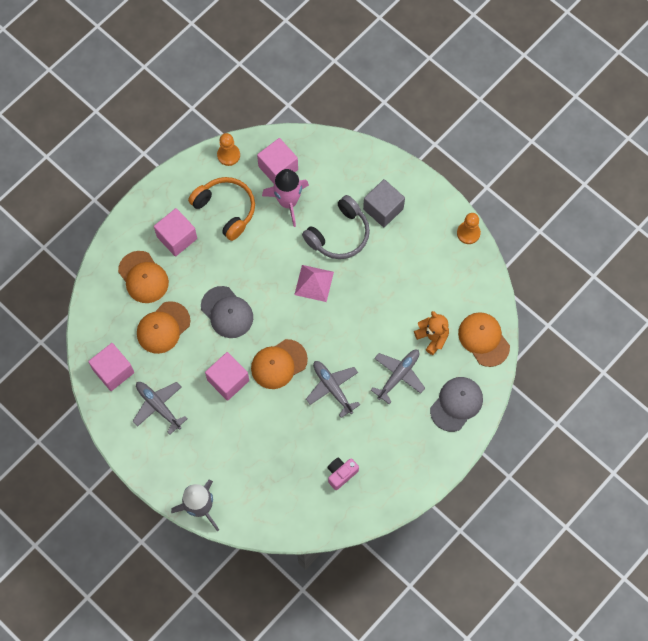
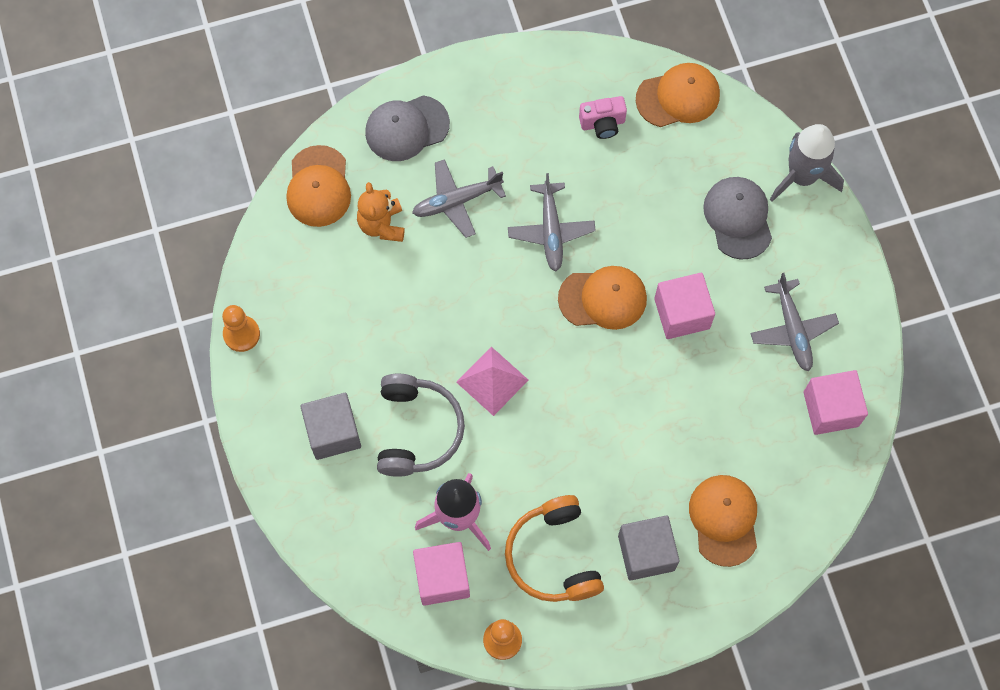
camera: 150 degrees left, 0 degrees up
(163, 327) = (732, 432): orange cap -> orange cap (678, 97)
(177, 237) = (646, 553): pink cube -> grey cube
(227, 312) = (633, 405): grey cap -> grey cap (738, 218)
(339, 234) = (416, 430): grey headphones -> grey headphones turned 105 degrees clockwise

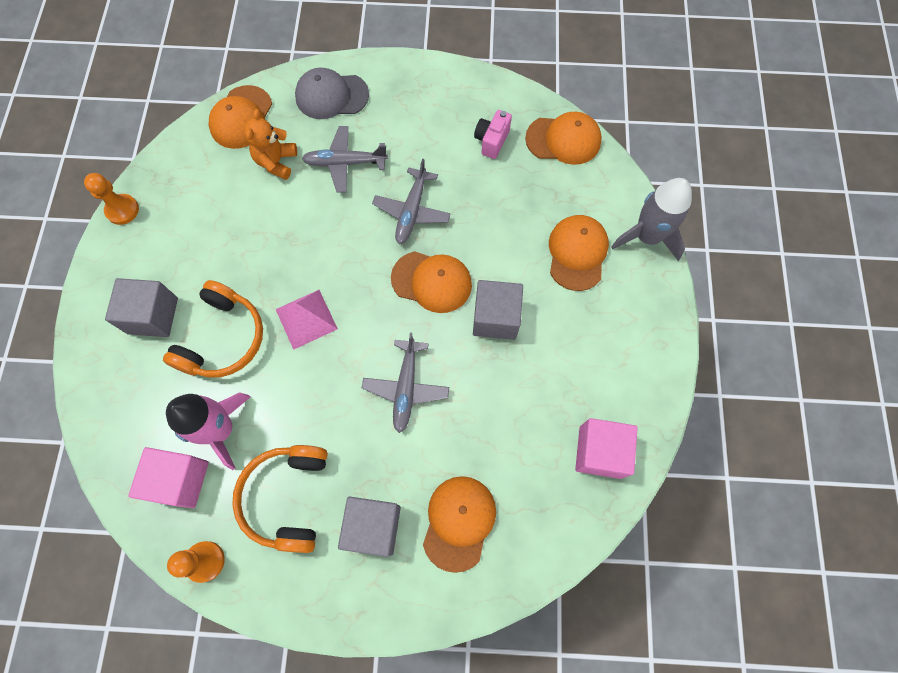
camera: 20 degrees right, 0 degrees up
(416, 430) = (222, 338): grey headphones -> orange headphones
(602, 123) = (491, 141): pink camera -> pink camera turned 105 degrees clockwise
(682, 313) = (495, 318): pink cube -> grey cube
(738, 218) = (577, 253): grey cap -> orange cap
(792, 329) = (590, 365): grey plane -> grey plane (406, 387)

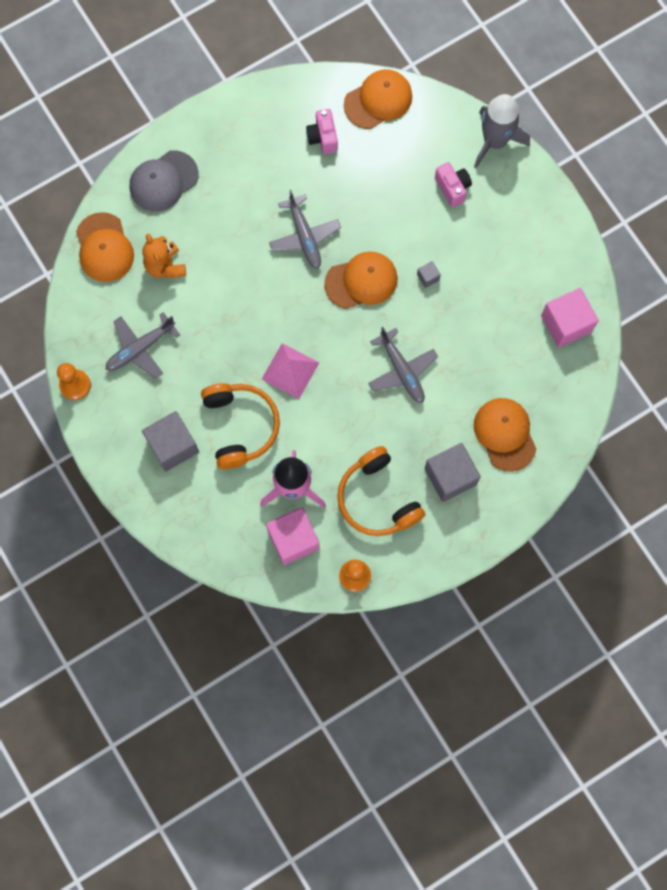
camera: 35 degrees left, 5 degrees up
(345, 163) = (221, 231): grey plane -> grey plane (140, 348)
(495, 318) = (428, 277): grey cube -> grey cube, size x0.44
(577, 253) = (452, 188): orange cap -> pink camera

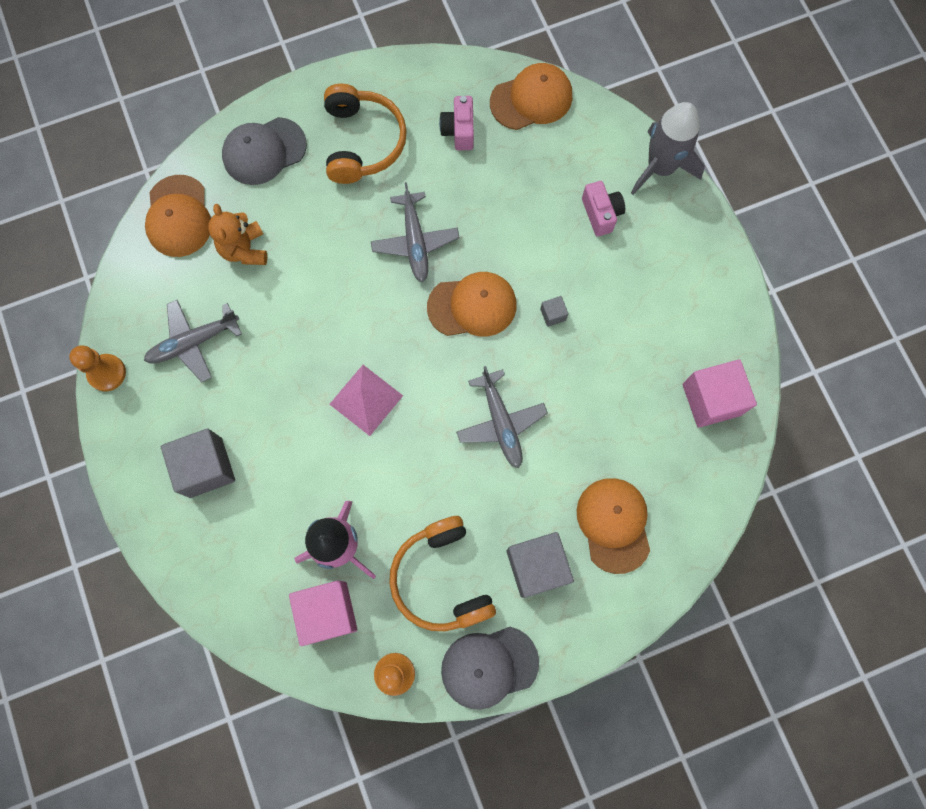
camera: 10 degrees right, 0 degrees up
(240, 426) = (292, 457): orange headphones -> orange headphones (362, 142)
(427, 558) = (489, 666): none -> grey cap

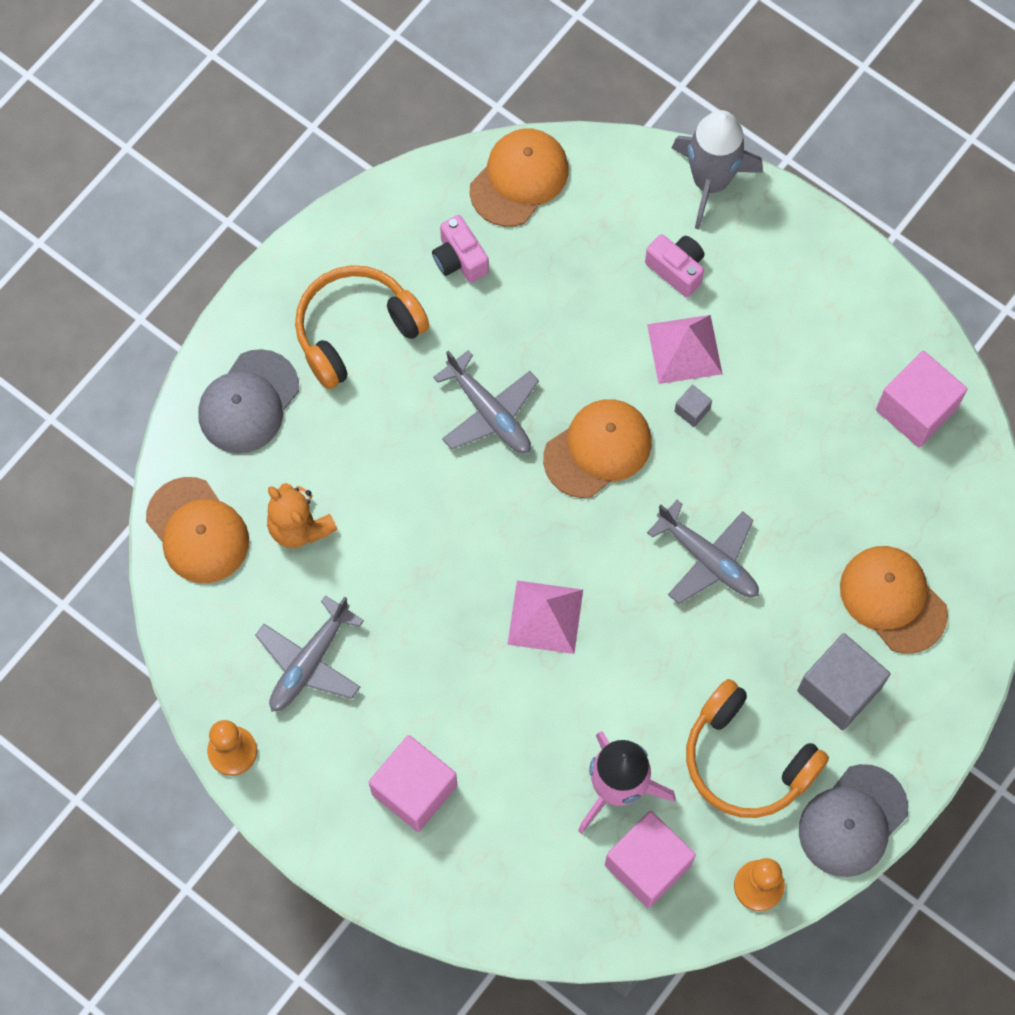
camera: 30 degrees left, 5 degrees down
(206, 467) = (414, 790): grey cube -> pink cube
(362, 142) = (356, 331): orange headphones -> orange headphones turned 90 degrees counterclockwise
(573, 270) = (684, 349): none -> pink pyramid

